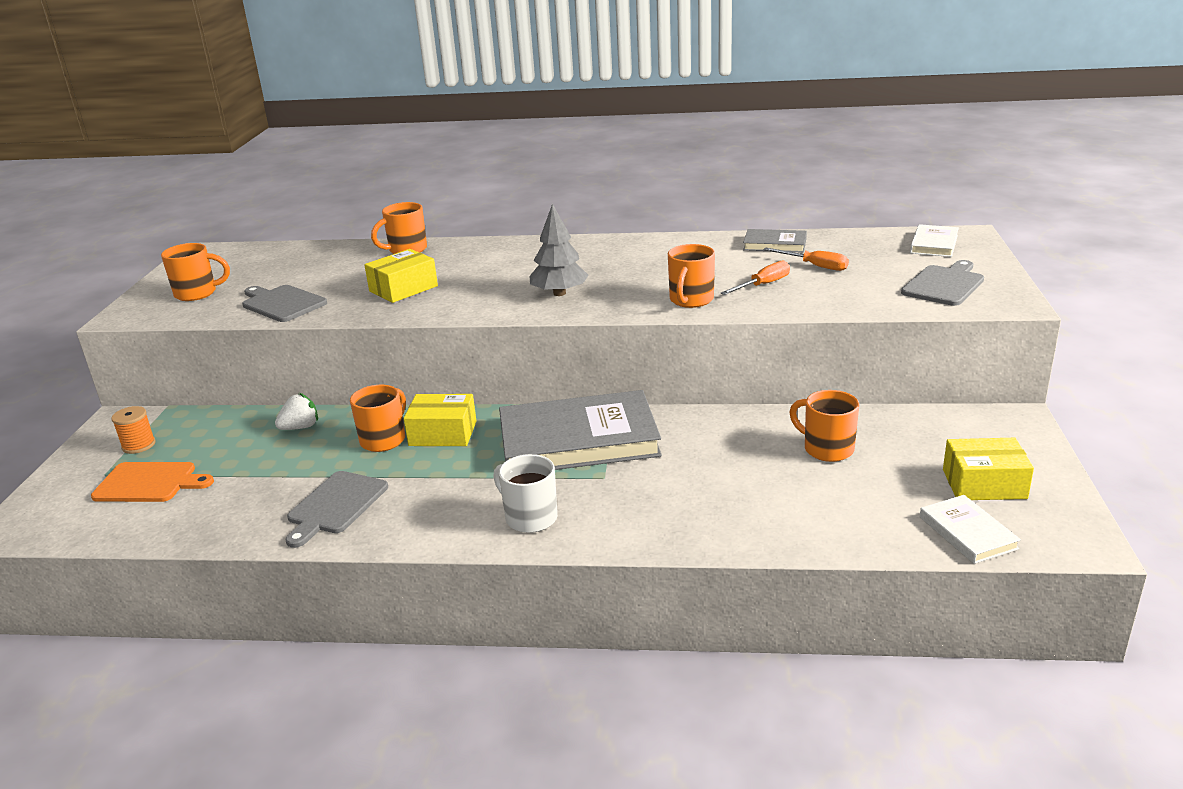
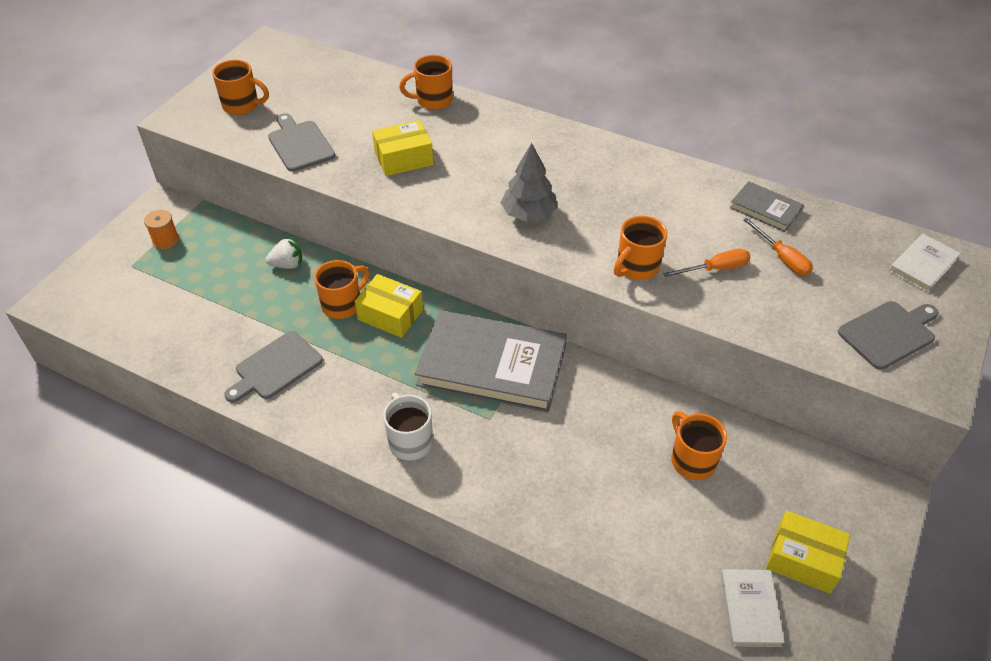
camera: 20 degrees right, 20 degrees up
(149, 483) = (158, 288): orange cutting board -> none

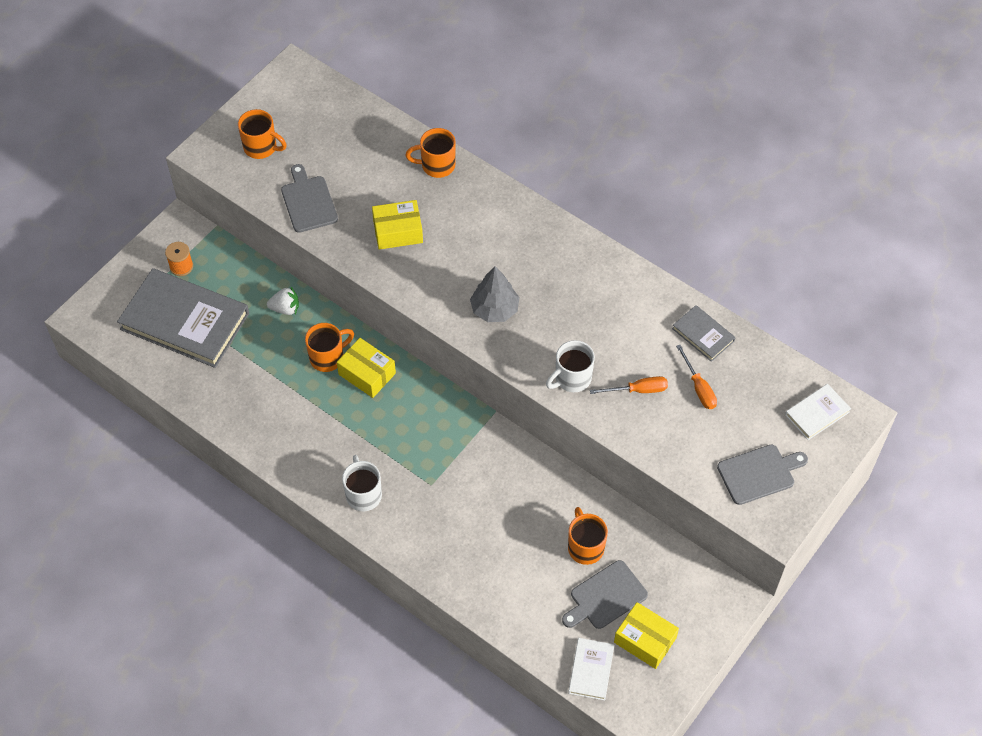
camera: 10 degrees right, 10 degrees up
(275, 367) = (264, 410): grey cutting board -> grey cutting board (605, 597)
(492, 365) = (443, 436): grey book -> grey book (185, 321)
(636, 267) = (572, 378): orange mug -> white mug

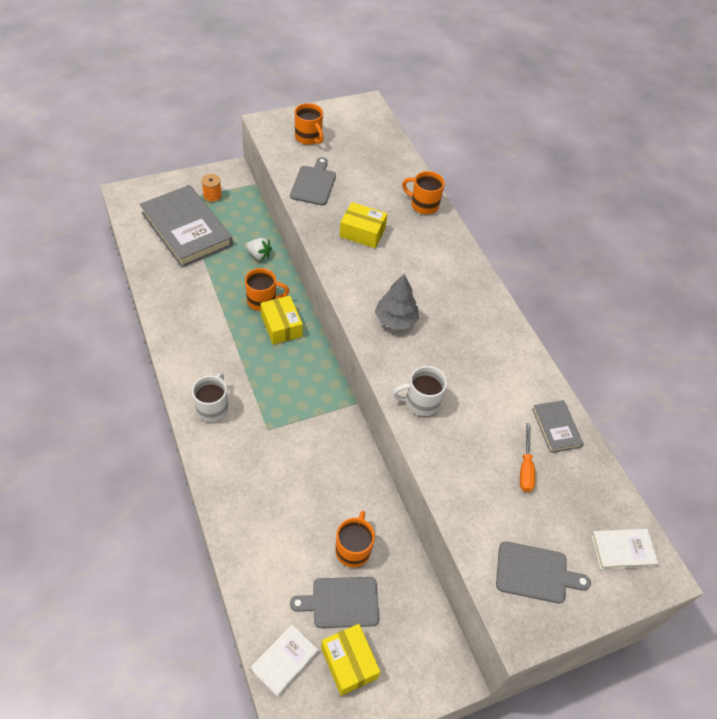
camera: 25 degrees right, 5 degrees down
(638, 390) = (470, 441): orange screwdriver -> none

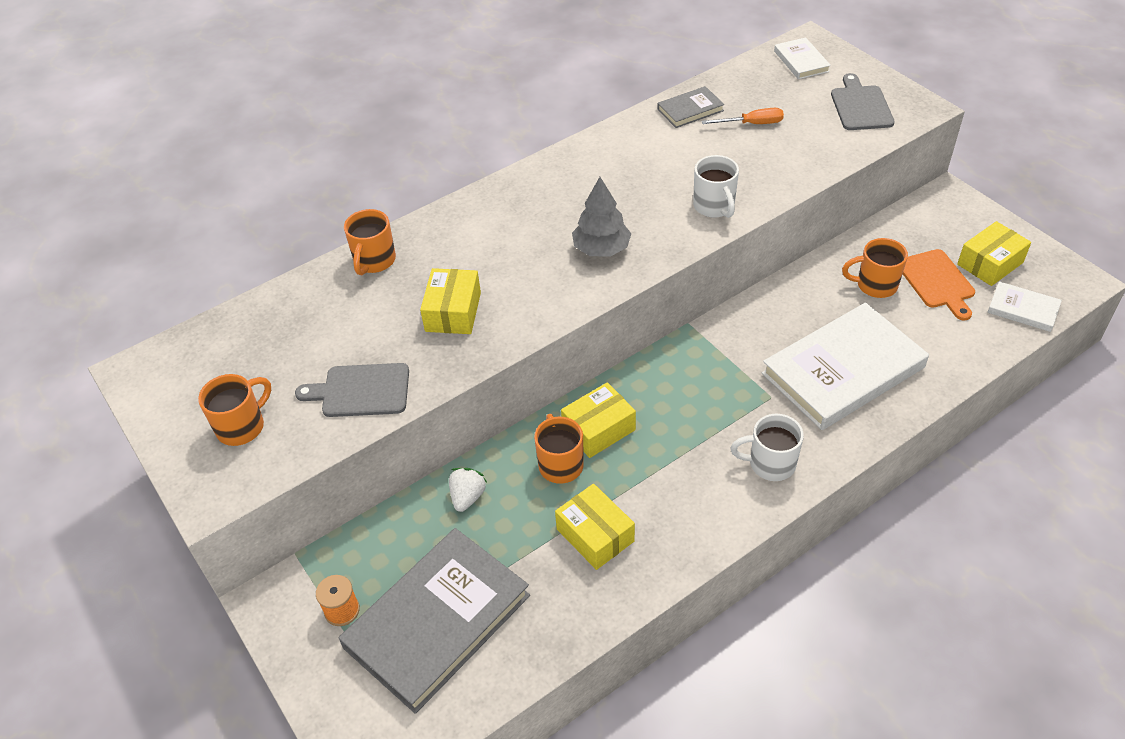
camera: 95 degrees left, 5 degrees down
(205, 304) = (595, 535): none -> yellow box
(273, 485) = (843, 370): none -> white book
(341, 602) = (937, 282): grey cutting board -> orange cutting board

